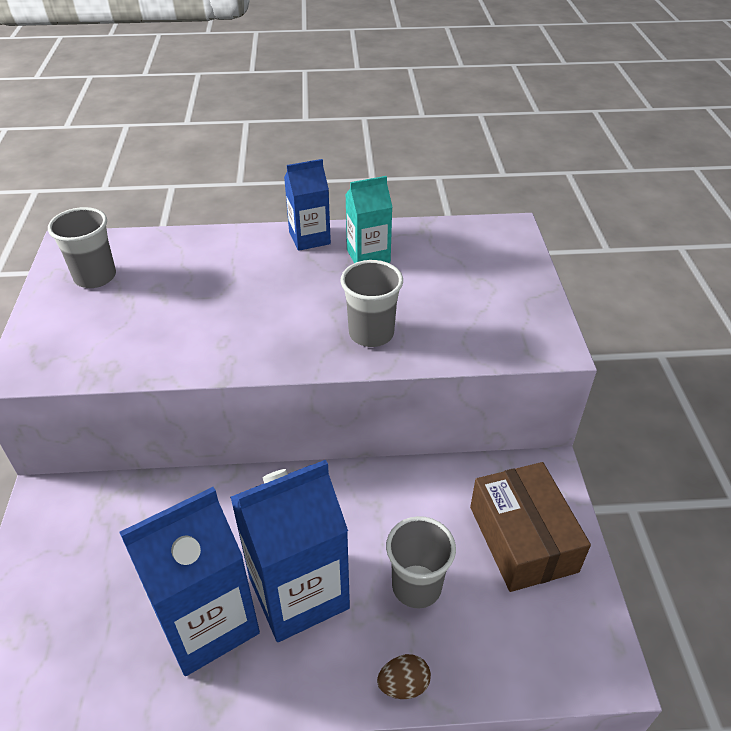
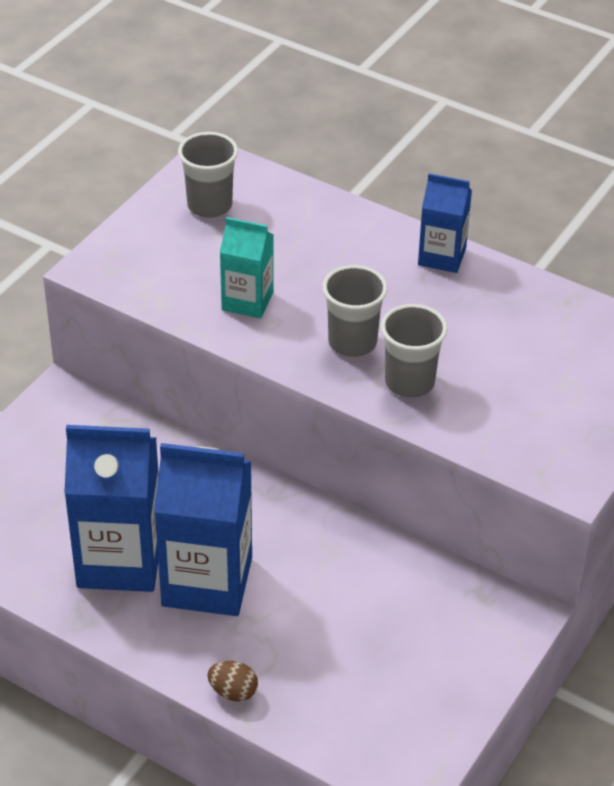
camera: 35 degrees right, 0 degrees up
(368, 256) = (482, 304): turquoise carton -> turquoise carton (247, 301)
(416, 586) = (308, 634): grey cup -> grey cup (352, 342)
(522, 539) = (438, 654): brown box -> none

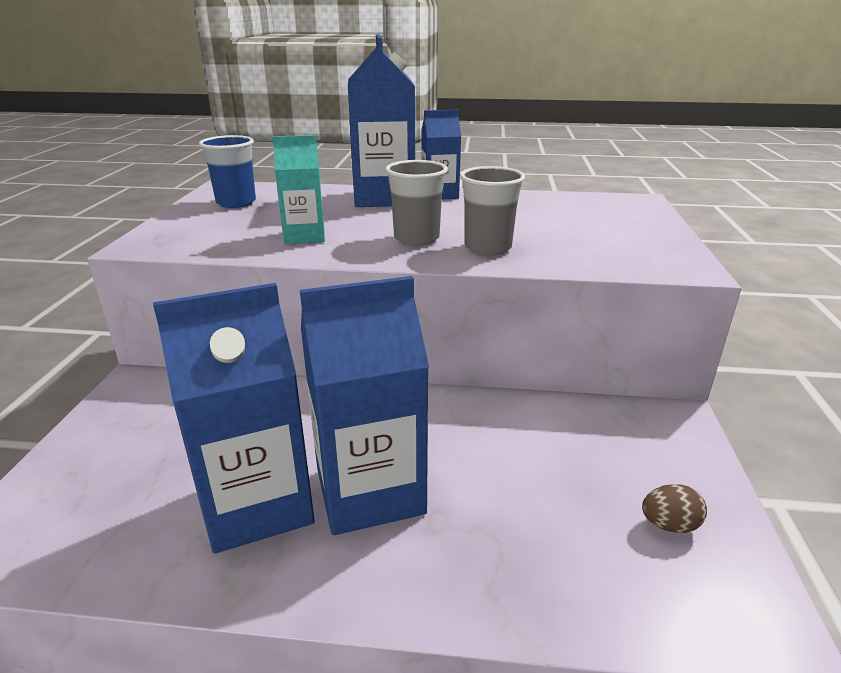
camera: 25 degrees left, 15 degrees down
(209, 205) = (236, 202): grey cup -> blue cup
(233, 692) = (481, 605): brown egg -> brown egg (669, 525)
(373, 244) = (384, 198): none -> blue carton

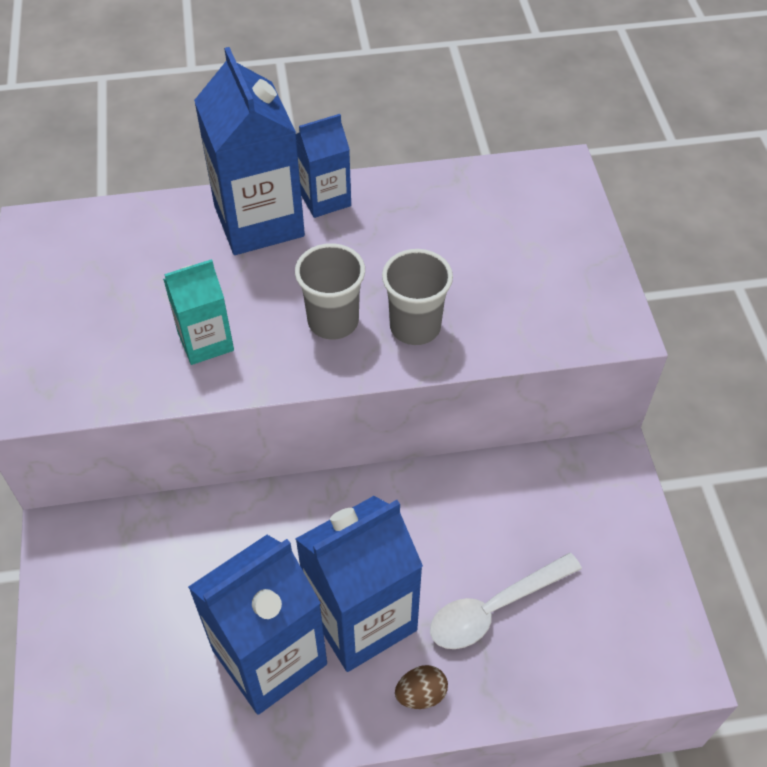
camera: 15 degrees left, 25 degrees up
(236, 202) = (79, 271): blue cup -> none
(521, 512) = (494, 609): none -> white spoon
(669, 525) = (611, 591): brown egg -> brown egg (421, 694)

